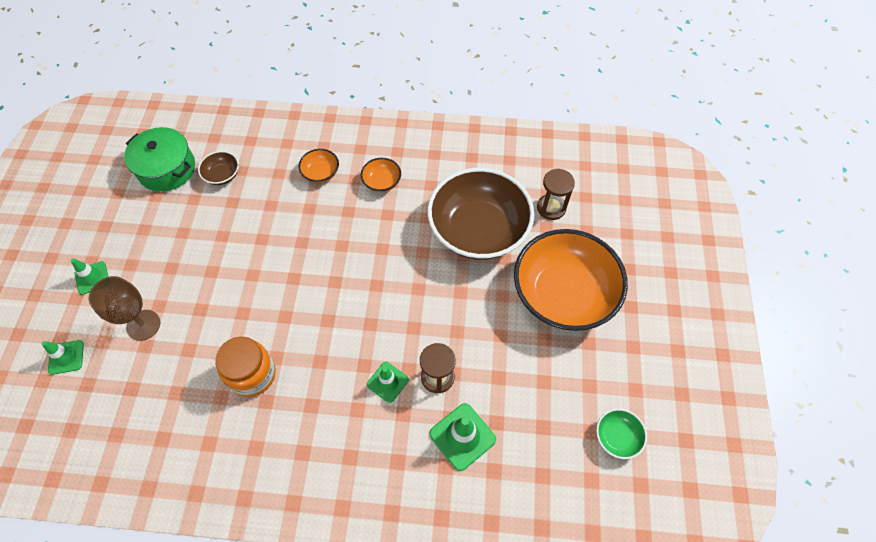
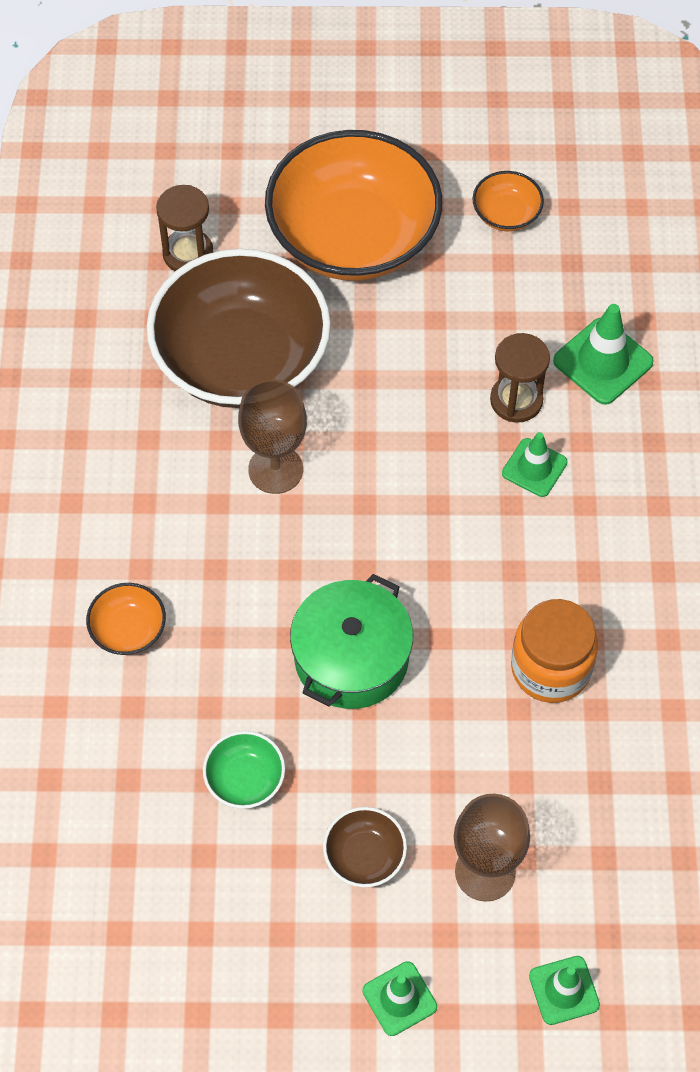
camera: 95 degrees left, 0 degrees up
(167, 169) = (130, 929): green pot -> green pot (351, 658)
(222, 175) = (141, 813): brown bowl -> brown bowl (364, 856)
(382, 182) = (145, 520): orange bowl -> orange bowl (506, 214)
(404, 242) = (275, 469): none -> brown goblet
(617, 437) = (572, 176): green bowl -> green bowl (245, 779)

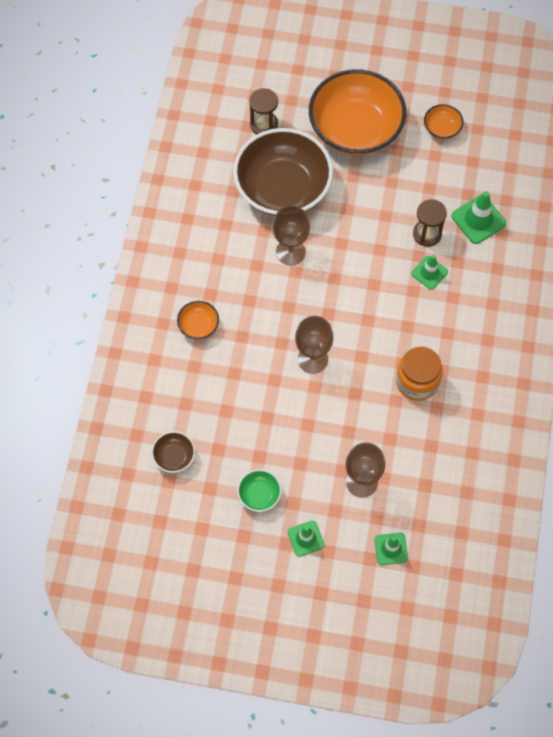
camera: 10 degrees right, 5 degrees up
(245, 779) = (246, 414): green bowl -> green bowl (259, 495)
(351, 658) = (312, 359): green pot -> brown goblet
(364, 856) = (301, 463): brown bowl -> brown bowl (174, 456)

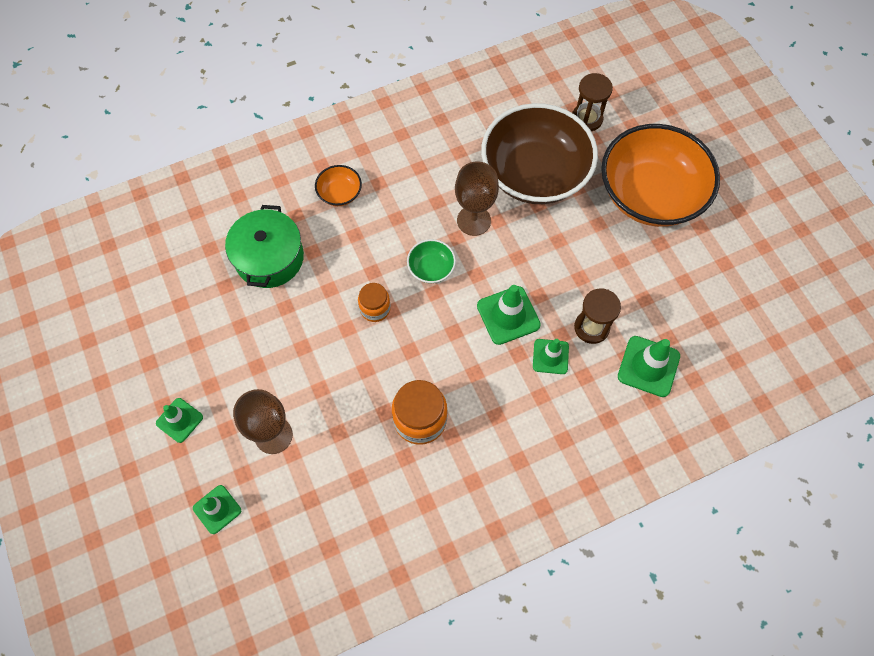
camera: 55 degrees right, 0 degrees up
(174, 456) = (194, 254): brown bowl -> none
(217, 405) = (269, 258): none -> green pot
(259, 495) = (200, 350): green bowl -> green bowl (431, 268)
(312, 359) = (375, 309): brown goblet -> orange jar
(380, 278) = (508, 315): none -> green traffic cone
(442, 128) = (720, 268): orange bowl -> none

